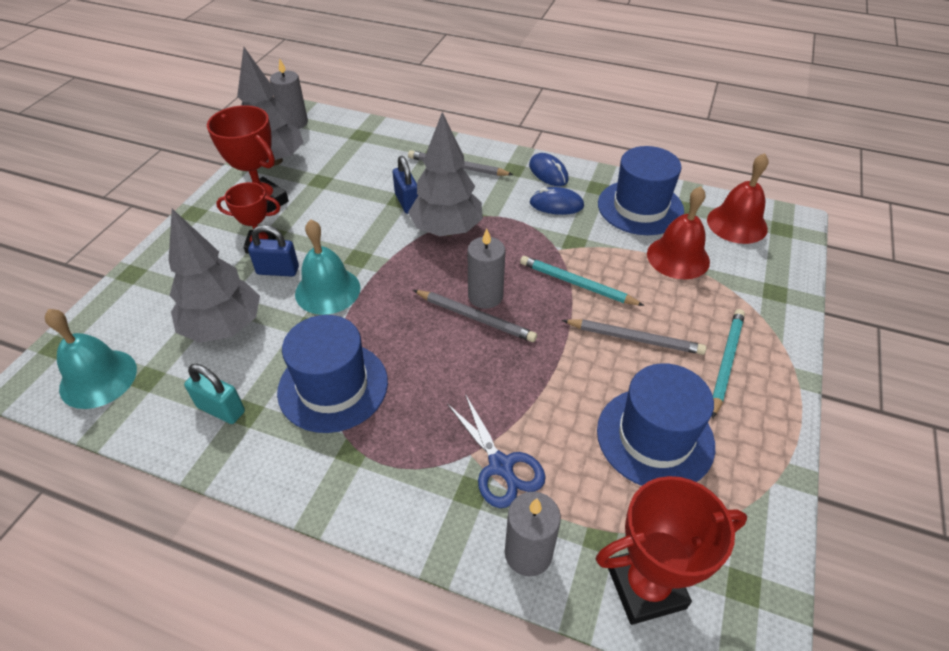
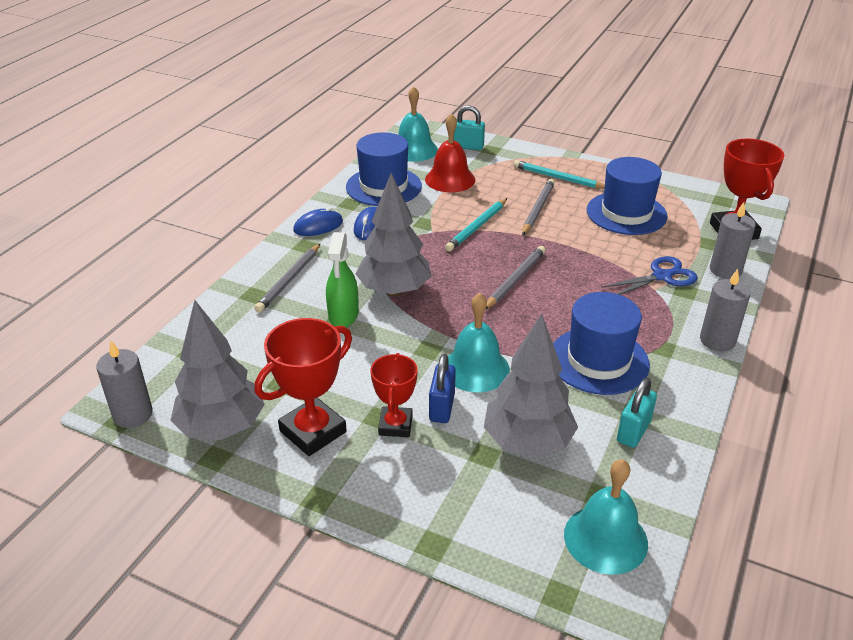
camera: 85 degrees left, 10 degrees down
(407, 203) = (343, 315): blue padlock -> green spray bottle
(485, 296) = (489, 273): grey candle -> grey candle (717, 340)
(737, 224) = (414, 150): red bell -> turquoise bell
(770, 269) = (468, 146): none -> turquoise padlock

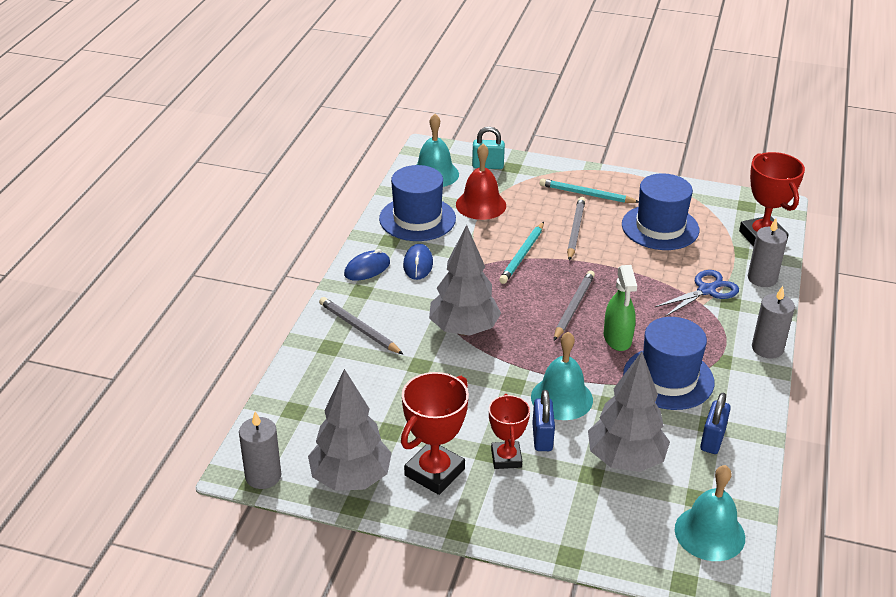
camera: 10 degrees left, 0 degrees up
(289, 280) = (359, 328): grey pencil -> grey pencil turned 120 degrees clockwise
(343, 315) = (424, 359): green spray bottle -> green spray bottle (617, 339)
(633, 431) = (712, 440): turquoise padlock -> blue padlock

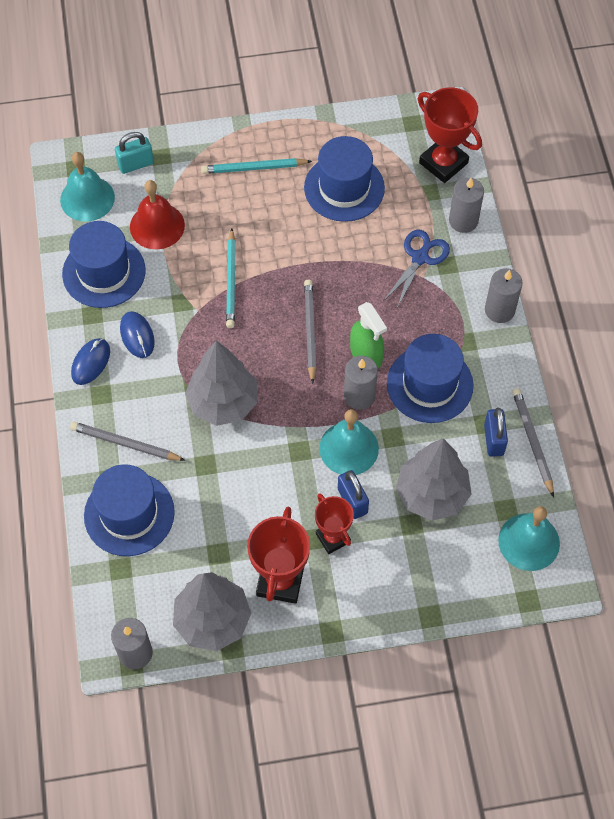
camera: 25 degrees left, 25 degrees up
(329, 376) = (129, 514): none -> blue hat
(575, 230) = (266, 225): grey pencil -> grey pencil (532, 442)
(594, 365) = (359, 396): none -> grey candle

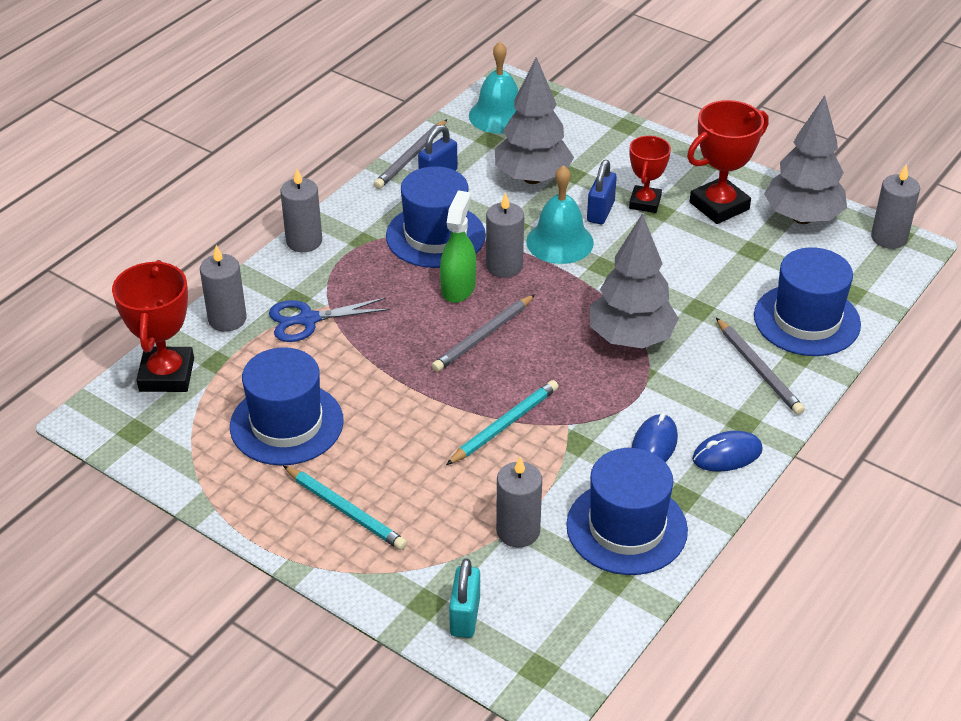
camera: 135 degrees left, 20 degrees down
(87, 198) = (563, 620): turquoise bell -> none
(136, 164) = (465, 616): turquoise padlock -> turquoise padlock turned 75 degrees clockwise
(157, 226) = (518, 531): red bell -> grey candle

